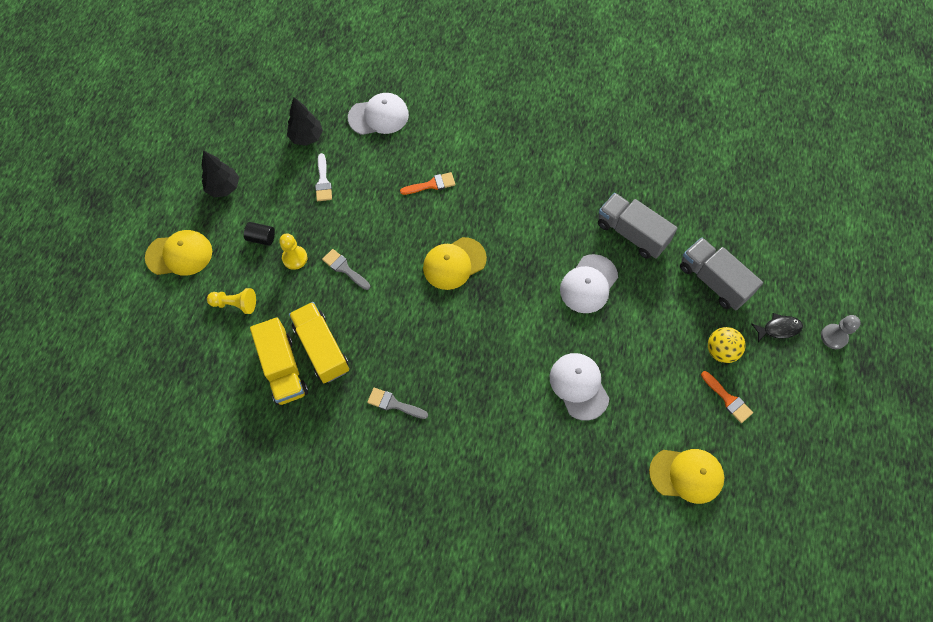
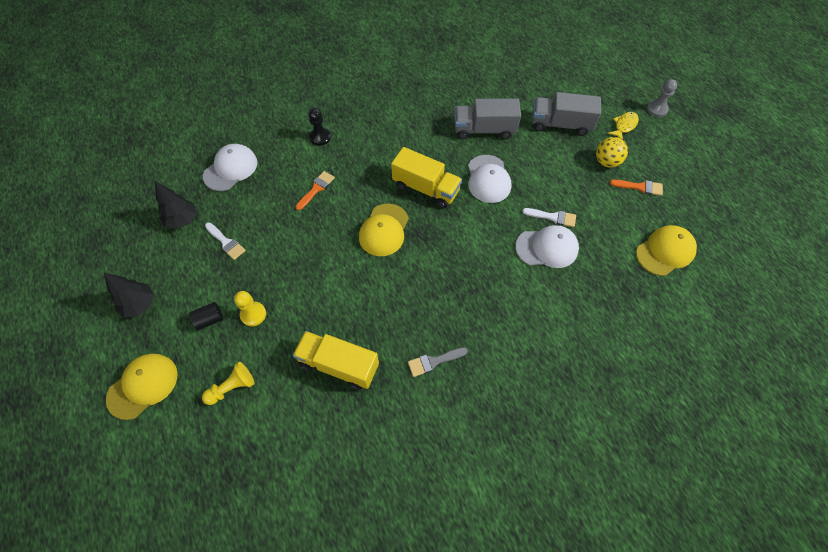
camera: 40 degrees left, 5 degrees down
(283, 369) = (321, 406): yellow truck -> yellow truck (426, 188)
(344, 268) = (302, 293): grey brush -> none
(476, 137) = (320, 137): none -> black pawn
(579, 386) = (547, 248): white cap -> white cap turned 150 degrees clockwise
(612, 363) = (553, 217): none -> white brush
(778, 329) = (624, 126): black fish -> yellow fish

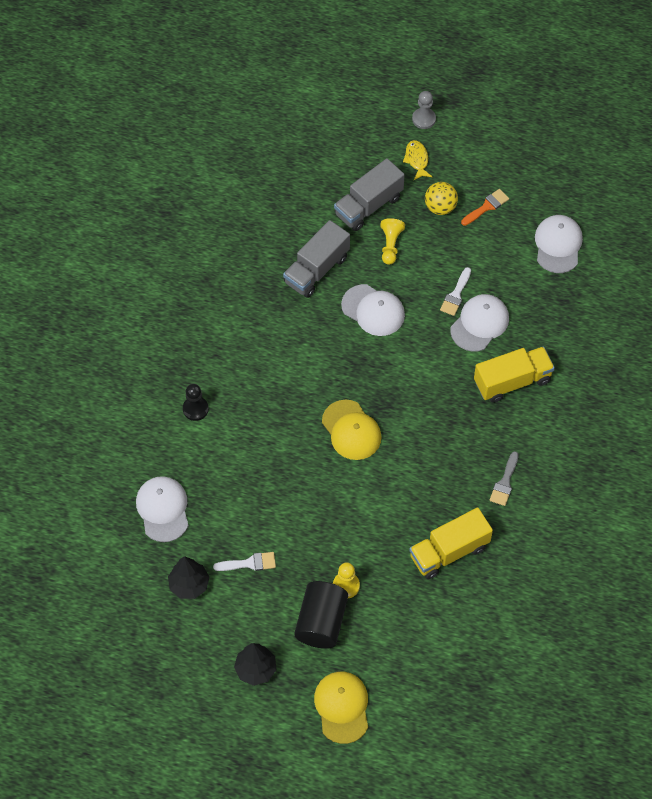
camera: 50 degrees left, 0 degrees up
(209, 319) = (321, 622): black cylinder -> black cylinder, size x2.00
(232, 387) = (401, 641): yellow pawn -> yellow pawn (390, 245)
(316, 189) = (256, 453): orange brush -> none
(426, 188) = (337, 366): yellow truck -> yellow truck (512, 381)
(553, 217) = (456, 295): white brush -> white brush turned 150 degrees clockwise
(665, 251) = (558, 245): yellow cap -> white cap

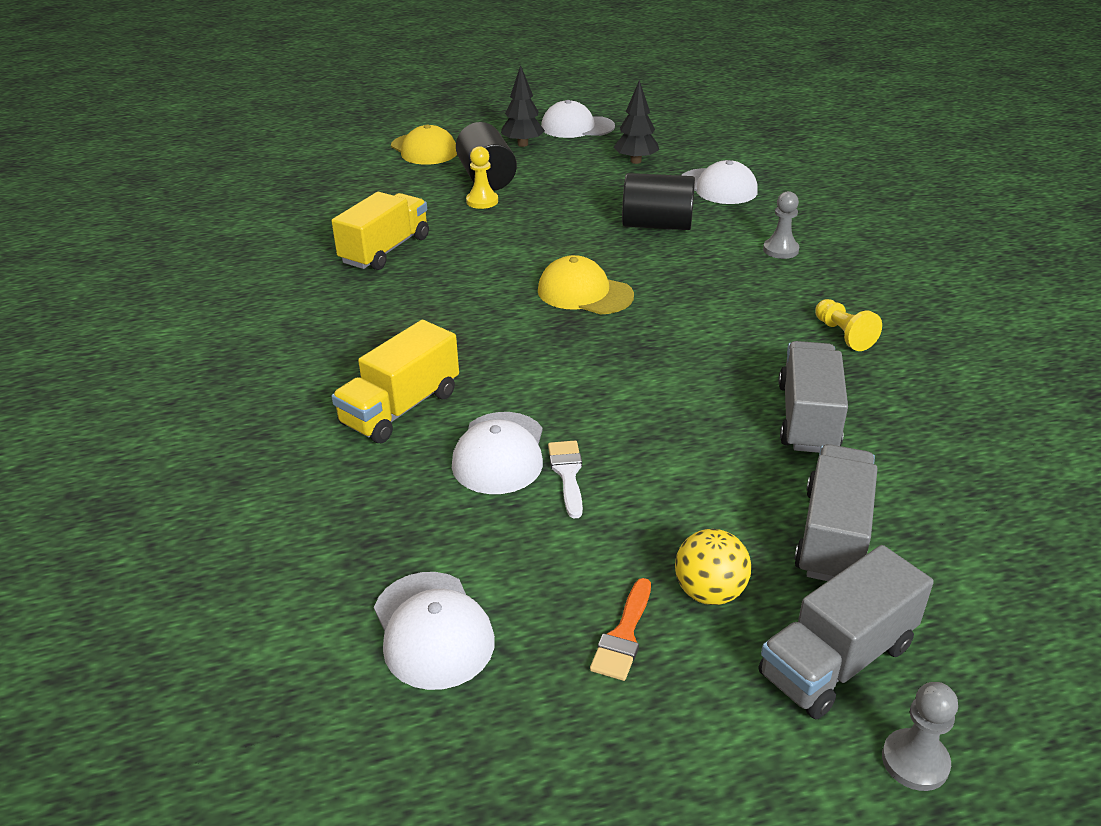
camera: 150 degrees right, 25 degrees down
(195, 409) = (780, 250): black pawn -> grey pawn
(248, 482) = (657, 225): none -> black cylinder
(249, 563) = (594, 185): white brush -> none
(373, 310) = (675, 406): white cap -> white cap (577, 127)
(390, 245) = (735, 495): yellow pawn -> yellow pawn (843, 335)
(417, 160) = (837, 660): yellow fish -> grey truck
(504, 482) = (350, 316): grey brush -> none

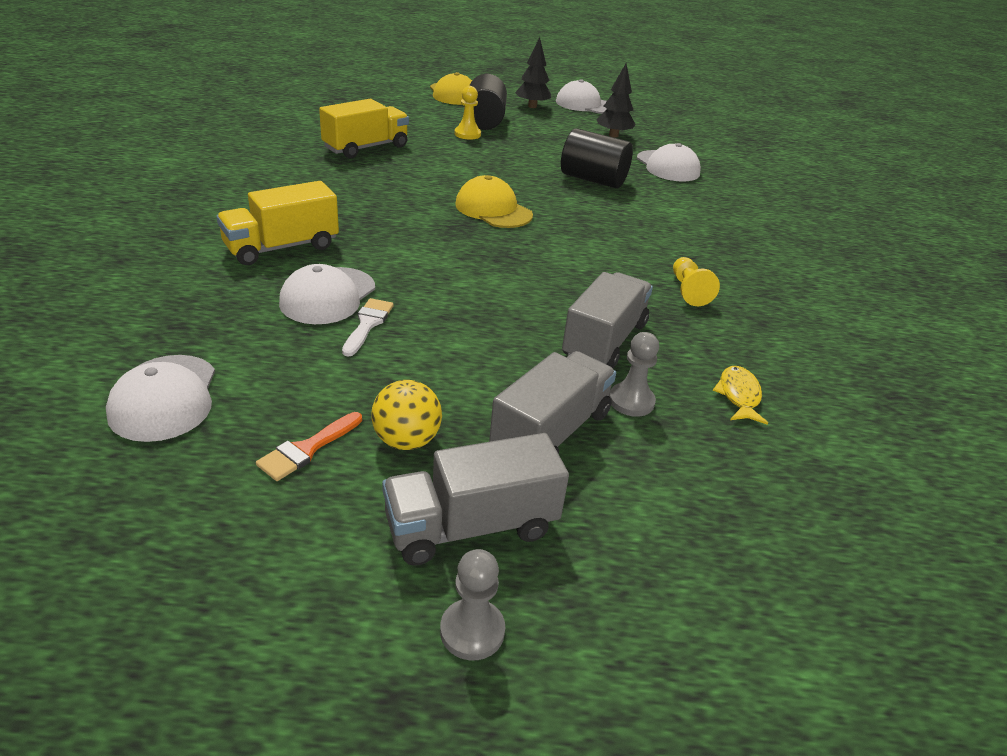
camera: 15 degrees right, 0 degrees up
(780, 250) = (684, 220): grey pawn -> grey pawn (631, 401)
(967, 439) = (739, 396): none -> yellow fish

